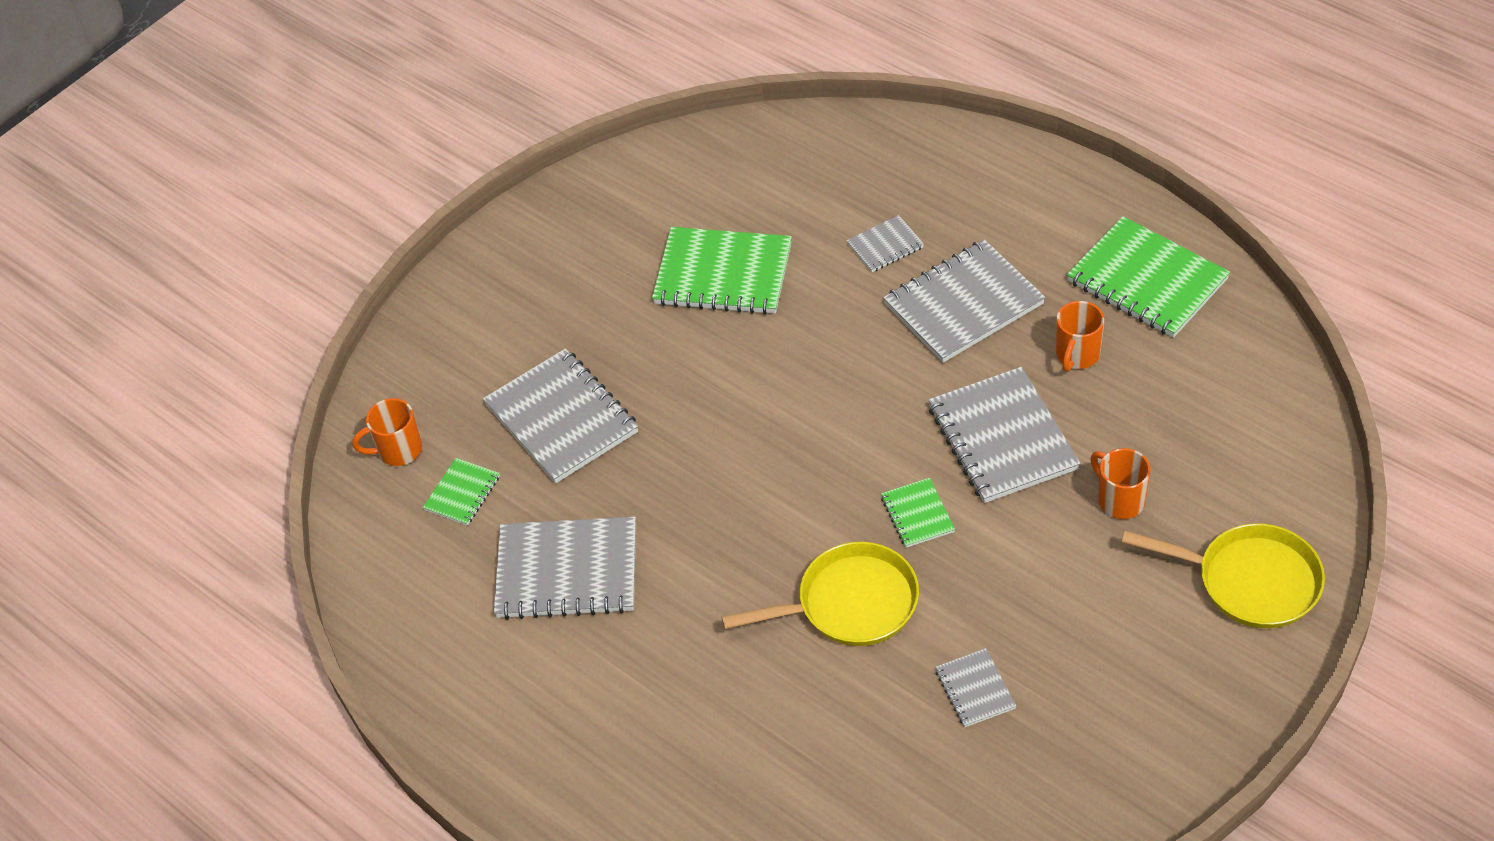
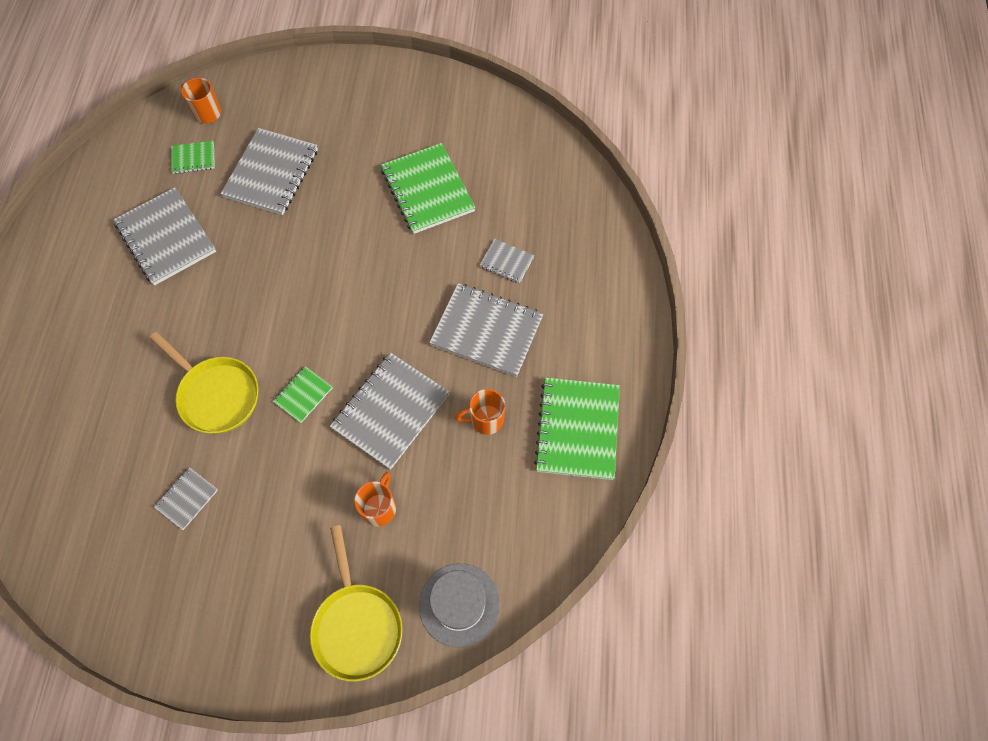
camera: 50 degrees right, 15 degrees up
(1285, 476) = (459, 604): none -> grey hat

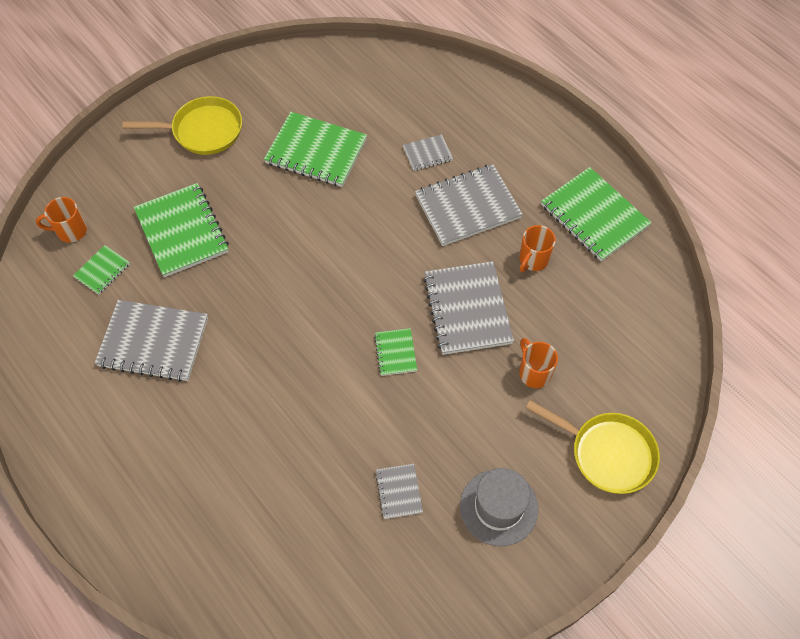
camera: 45 degrees left, 5 degrees down
(216, 394) = (332, 408): yellow pan -> yellow pan (202, 131)
(271, 173) = (182, 231): grey notebook -> green notebook
(459, 604) = (651, 380): grey hat -> grey hat (498, 507)

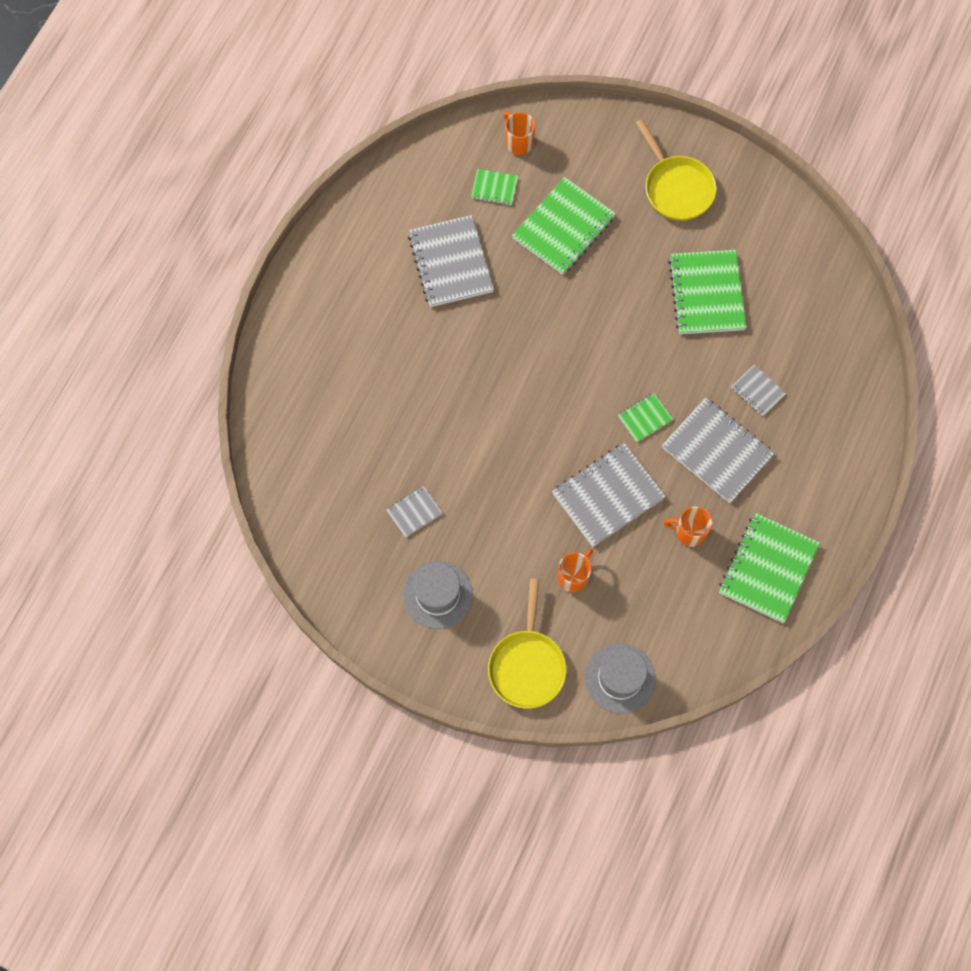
camera: 65 degrees right, 10 degrees up
(395, 353) = (535, 455): green notebook -> green notebook (645, 418)
(651, 376) = (620, 678): none -> grey hat

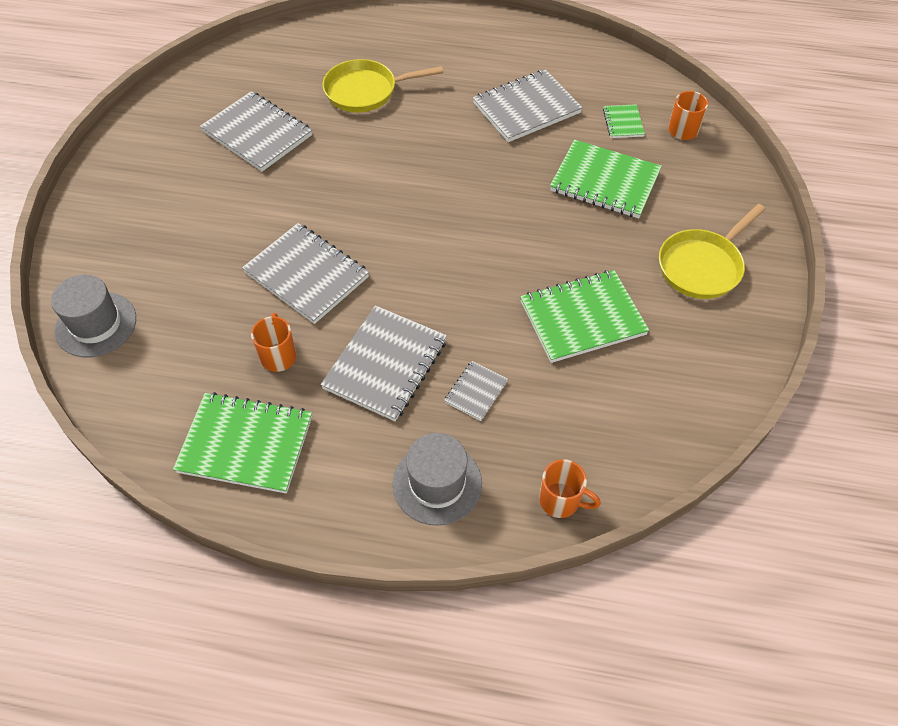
camera: 75 degrees right, 15 degrees down
(414, 512) = (257, 133): grey notebook -> grey notebook, size x2.02
(437, 595) = (174, 165): grey hat -> grey hat (437, 483)
(527, 665) = (106, 245): yellow pan -> yellow pan (366, 91)
(573, 576) = (209, 263): orange mug -> orange mug (561, 501)
(645, 418) = (407, 290): green notebook -> none

